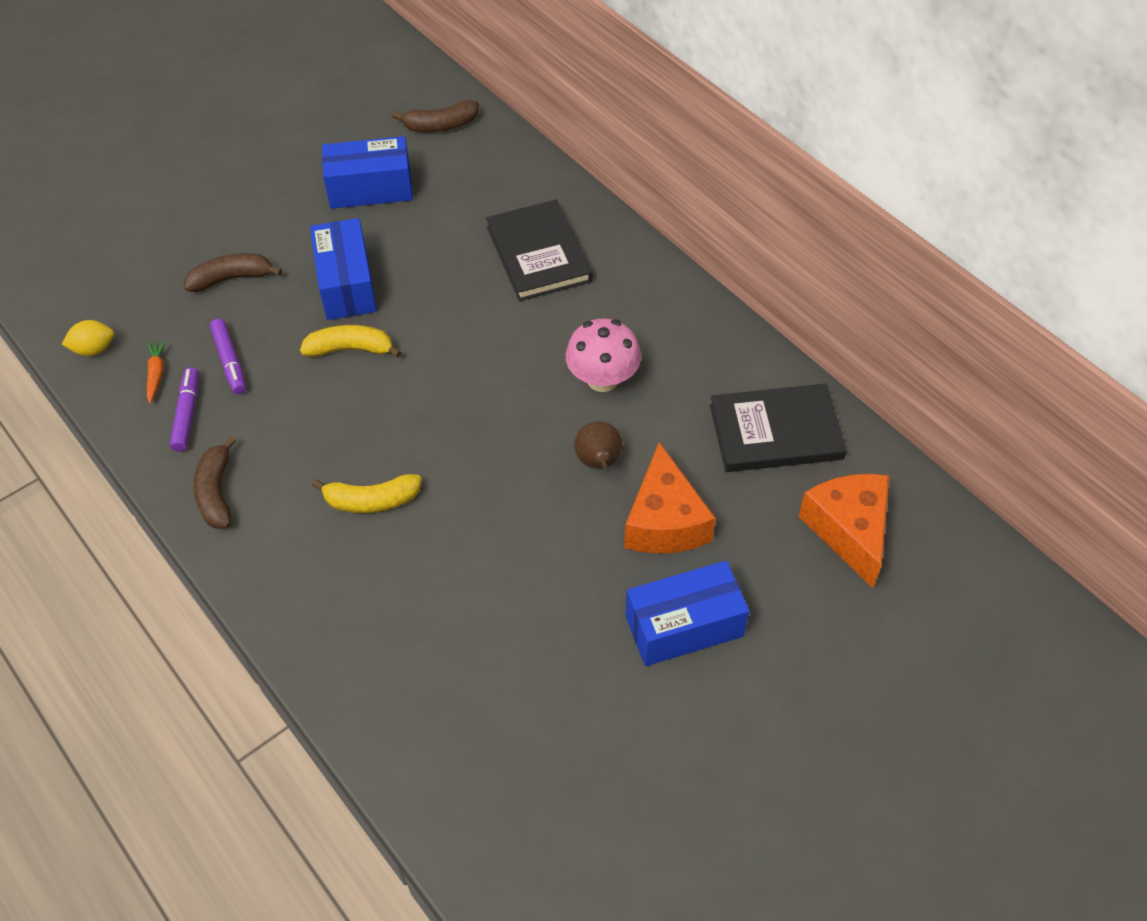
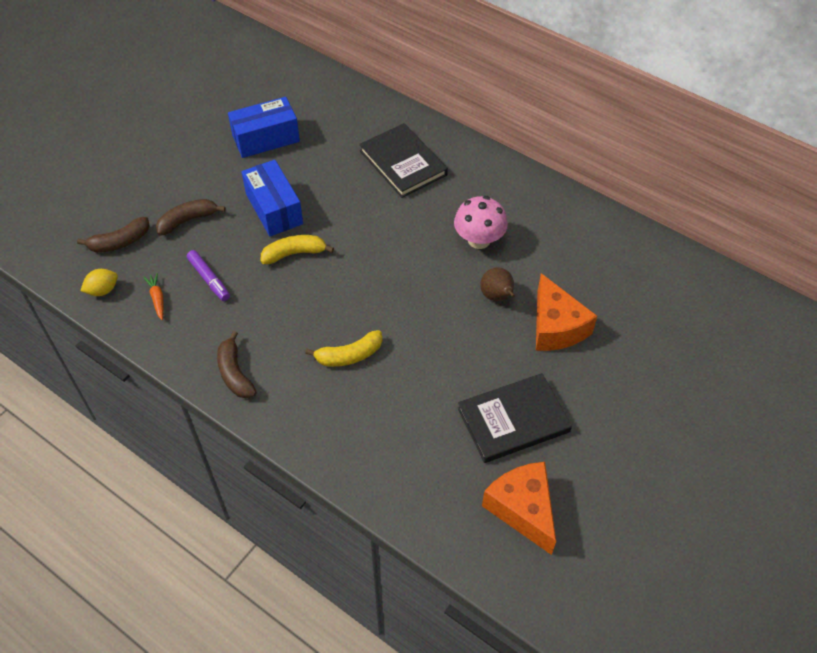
camera: 15 degrees left, 0 degrees up
(187, 414) = (191, 322): purple marker -> none
(441, 125) = (300, 86): brown banana -> brown banana (120, 242)
(684, 626) = (594, 393): blue box -> none
(775, 431) = (607, 252): black book -> black book (513, 420)
(849, 530) = (678, 307): orange cheese -> orange cheese (522, 509)

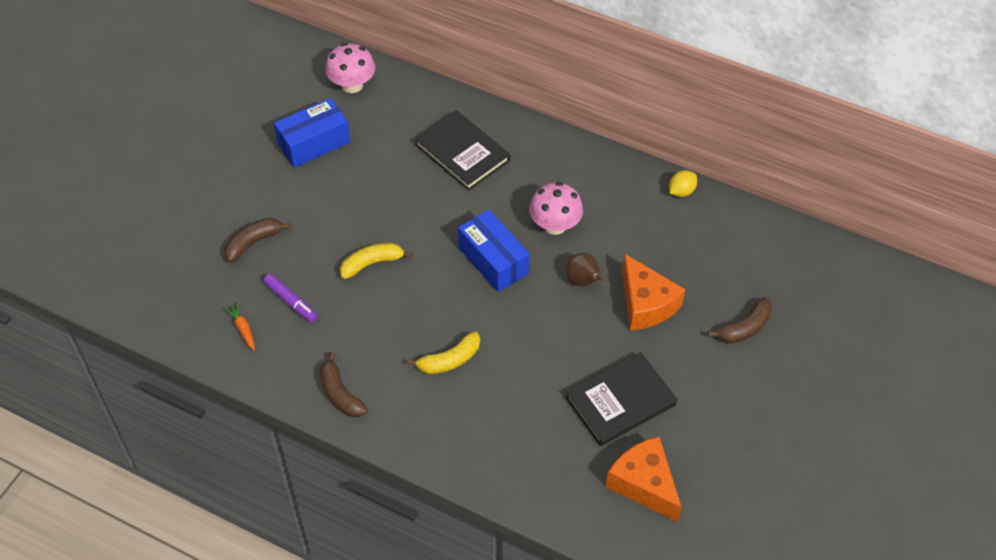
camera: 10 degrees left, 0 degrees up
(103, 290) = (184, 327): yellow lemon -> yellow lemon (681, 191)
(120, 242) = (188, 275): brown banana -> brown banana (744, 328)
(274, 209) = (340, 219): blue box -> blue box (493, 261)
(313, 92) = (352, 85): none -> pink mushroom

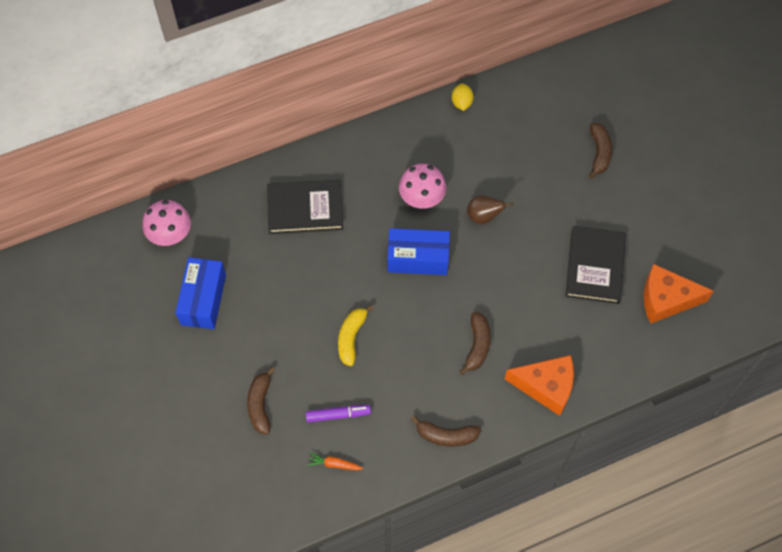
camera: 50 degrees left, 10 degrees up
(449, 360) = (477, 346): yellow banana -> brown banana
(645, 304) = (533, 194): orange cheese -> orange cheese (546, 386)

